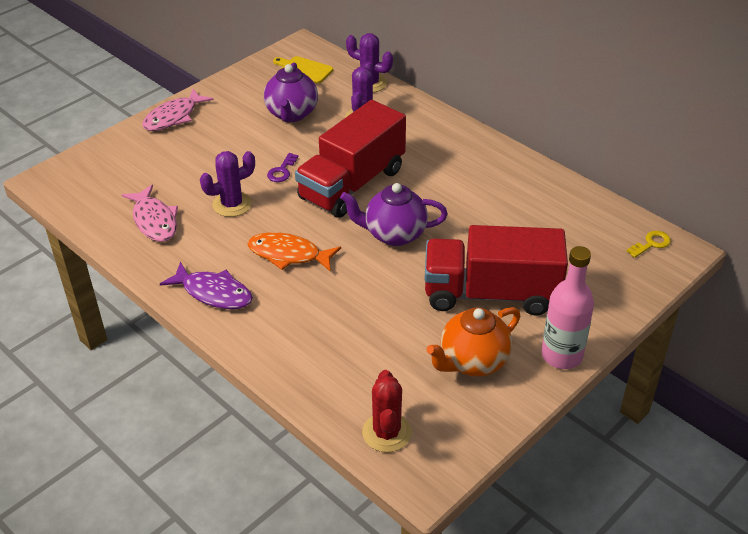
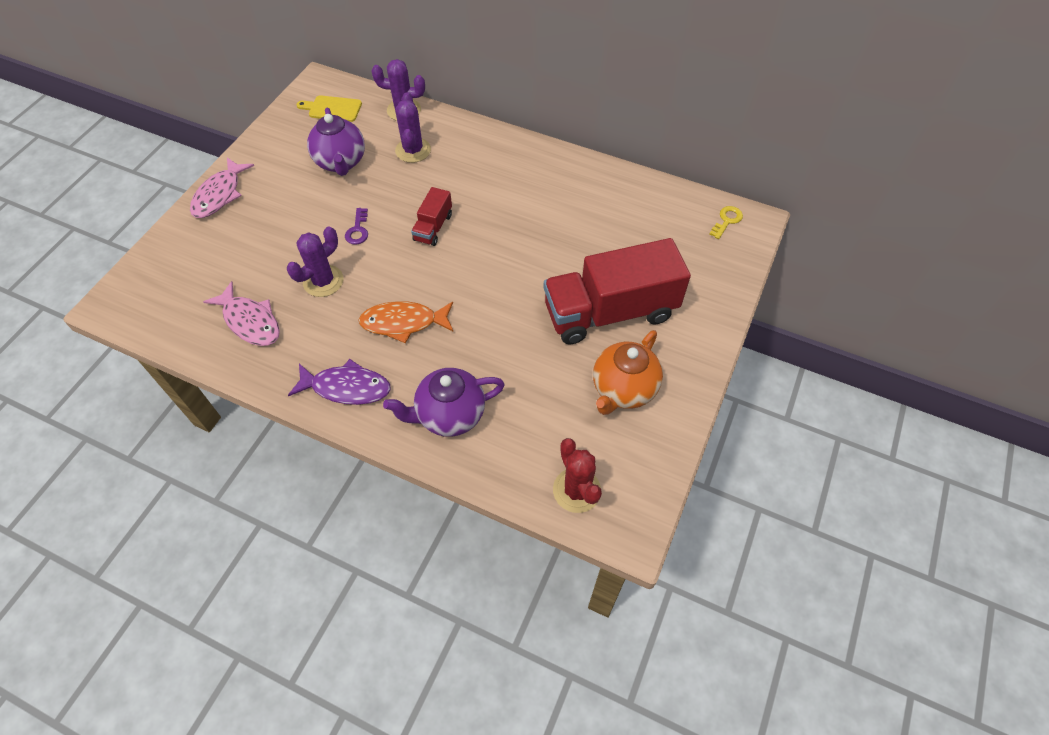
camera: 20 degrees left, 15 degrees up
(352, 184) = (433, 227): red truck -> red truck, size x0.45
(394, 234) = (496, 272): purple teapot -> purple teapot (449, 415)
(561, 355) = (697, 359): pink bottle -> none

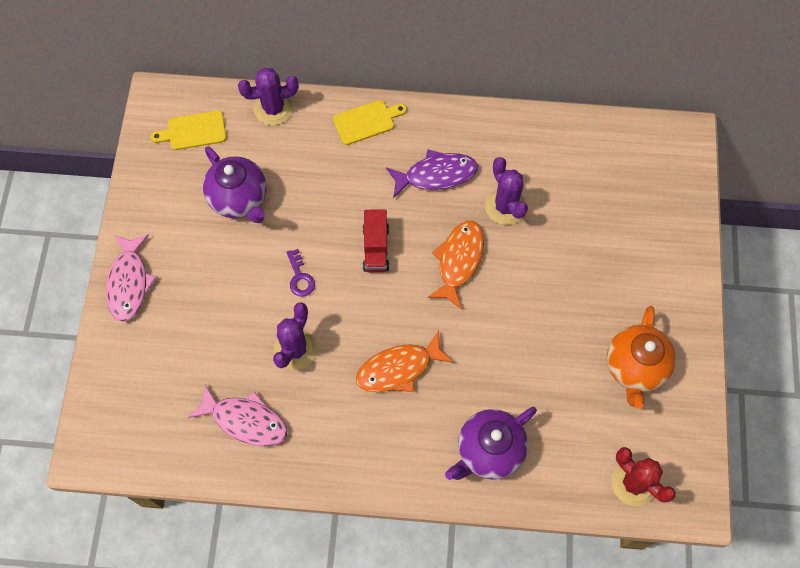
camera: 20 degrees left, 10 degrees up
(346, 387) = (378, 457): purple fish -> purple fish (436, 175)
(413, 150) = (309, 159): purple cactus -> purple cactus (505, 207)
(474, 138) = (366, 121): none -> yellow cutting board
(500, 257) = (459, 260): none -> orange fish
(610, 312) = (590, 288): red truck -> none
(727, 220) = (660, 144): yellow key -> none

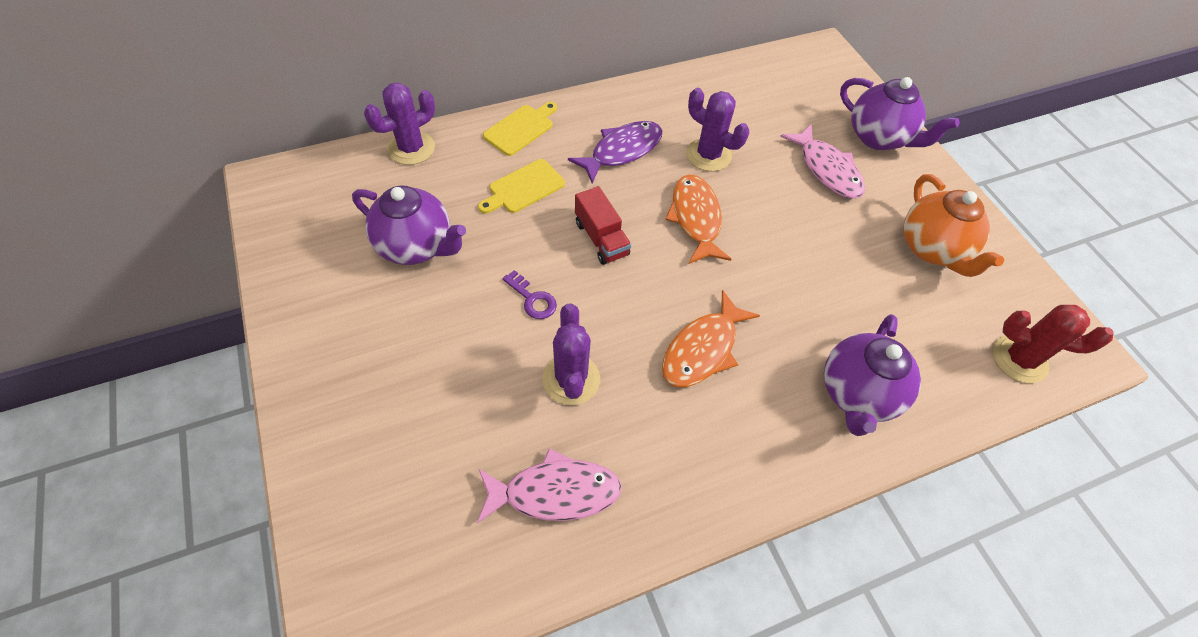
camera: 30 degrees left, 10 degrees down
(129, 283) = (314, 390): pink fish -> pink fish (827, 170)
(193, 131) = (325, 198): yellow cutting board -> yellow cutting board (523, 188)
(667, 248) = (878, 138): none -> purple teapot

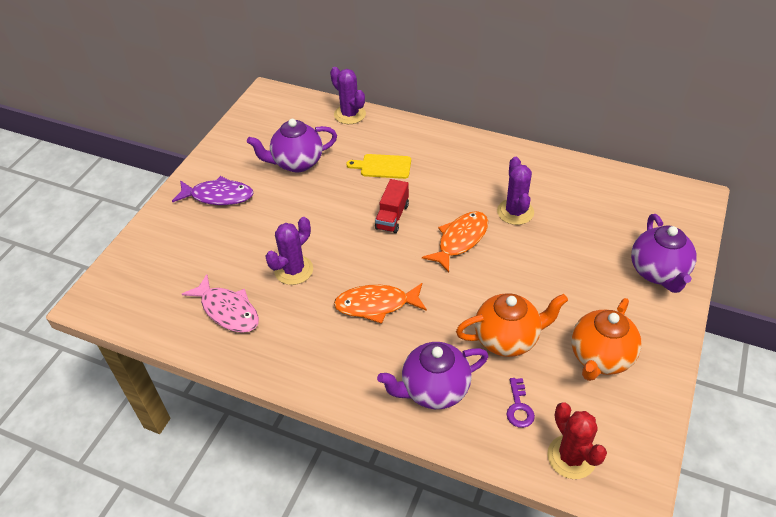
camera: 50 degrees right, 10 degrees down
(411, 148) = (350, 114): purple cactus -> purple cactus turned 45 degrees clockwise
(416, 246) = (297, 163): purple teapot -> purple teapot turned 90 degrees clockwise
(521, 128) = (419, 135): yellow cutting board -> none
(532, 299) = (321, 222): purple key -> purple key (519, 407)
(622, 151) = (463, 179): purple fish -> purple fish (218, 196)
(827, 170) = (588, 267): pink fish -> none
(850, 289) = (507, 339): none -> orange teapot

